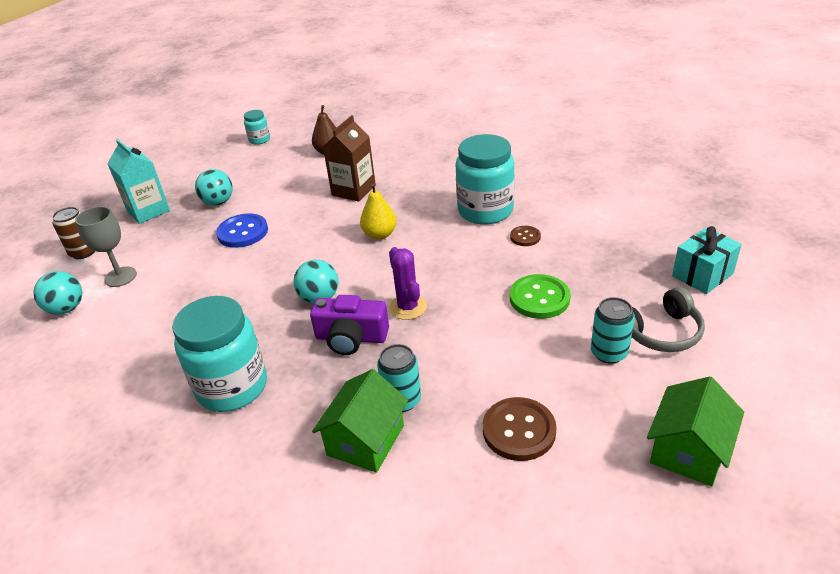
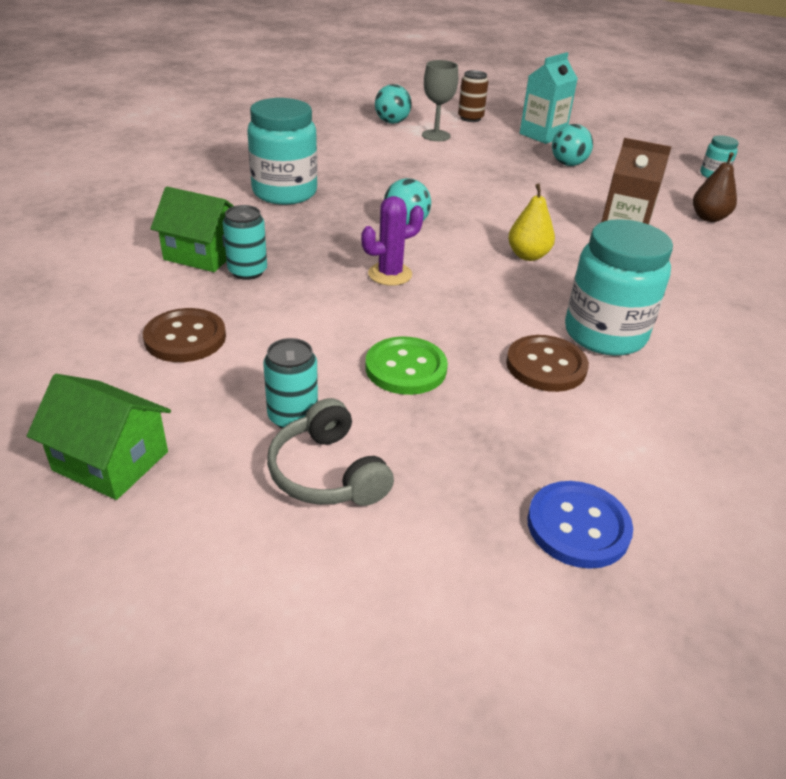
camera: 80 degrees right, 0 degrees up
(243, 232) = (515, 180): blue button -> blue button (578, 526)
(351, 338) = (342, 243): purple camera -> none
(525, 237) = (546, 366): brown button -> brown button, size x1.77
(702, 275) = (470, 551): turquoise gift -> none

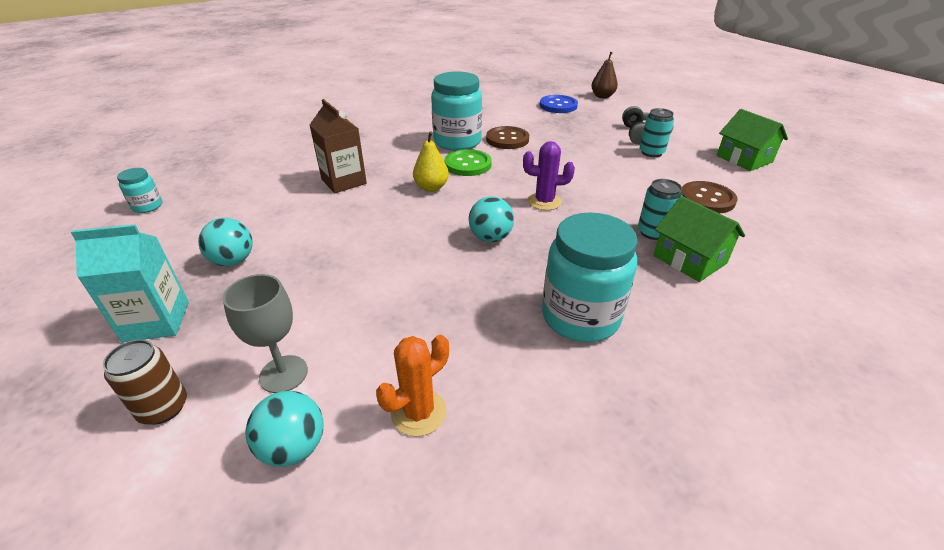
camera: 145 degrees left, 0 degrees up
(347, 140) = (418, 412): none -> orange cactus
(406, 368) = (580, 155): green button -> green button (468, 164)
(708, 218) = (253, 176): brown pear -> brown pear (602, 96)

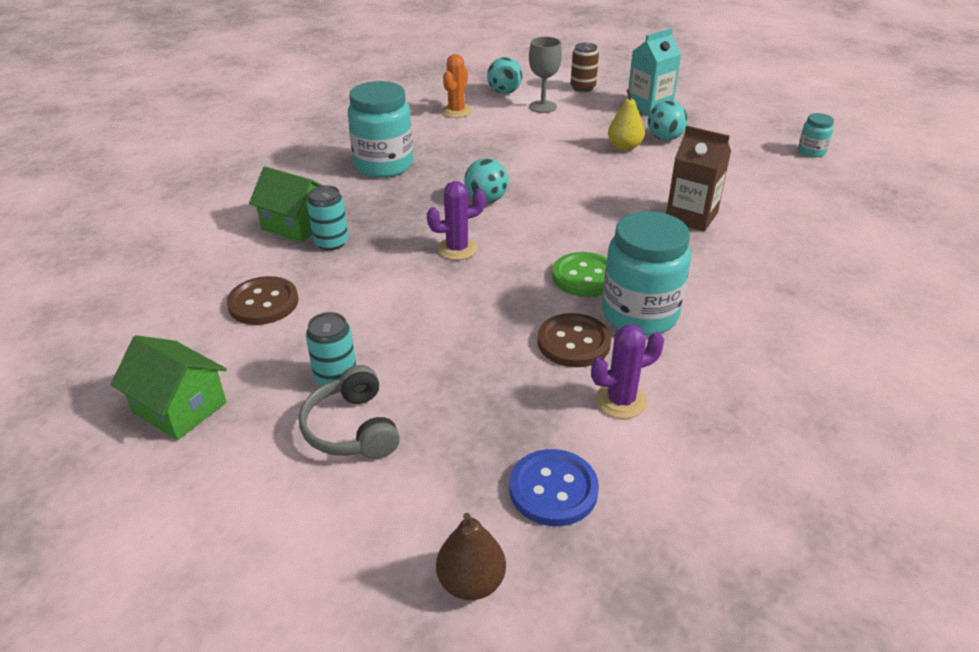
camera: 155 degrees right, 0 degrees up
(431, 187) = (592, 234): yellow pear -> yellow pear (624, 147)
(505, 118) = (620, 401): none -> purple cactus

